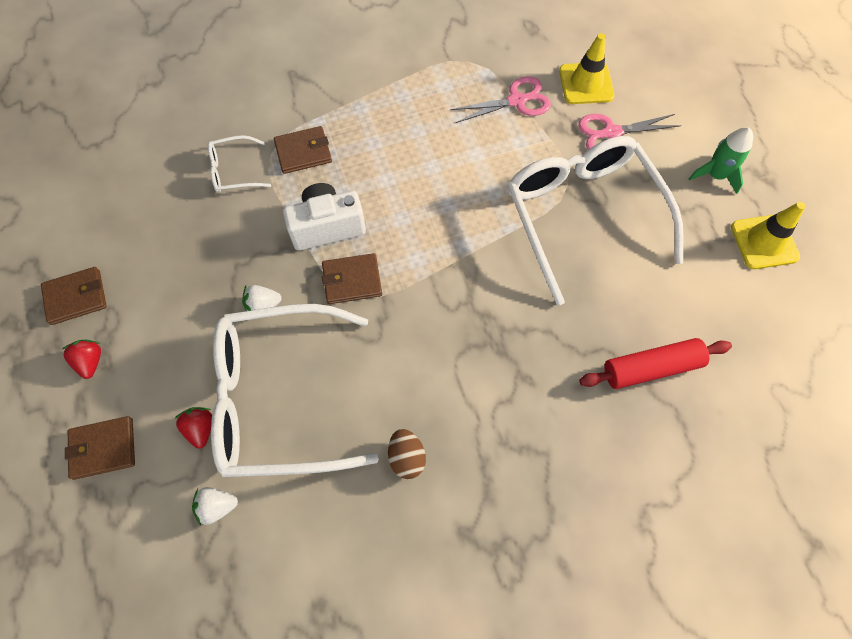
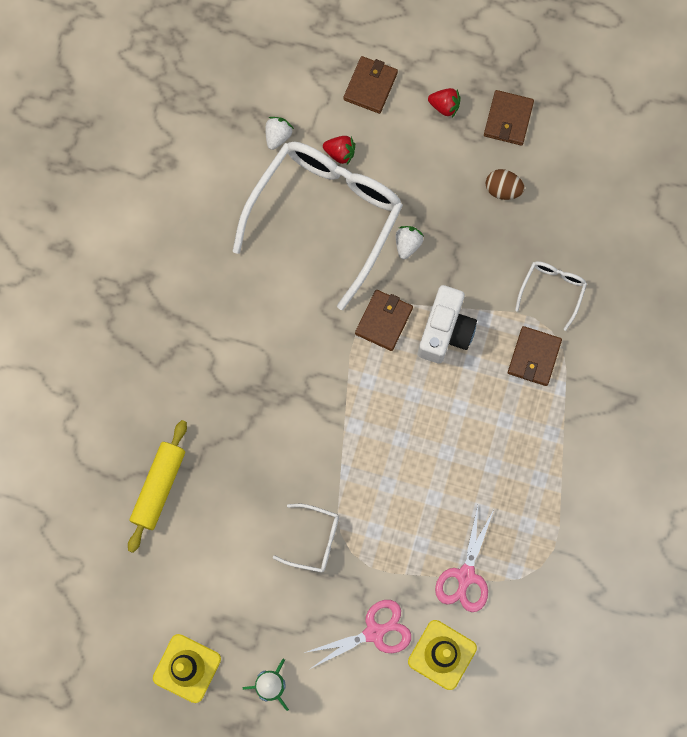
camera: 125 degrees right, 10 degrees up
(406, 457) = (222, 273): brown egg -> brown egg (503, 189)
(583, 216) = (314, 540): white glasses -> white glasses, size x0.43
(611, 133) = (374, 632): pink scissors -> pink scissors turned 45 degrees clockwise
(651, 368) = (159, 487): red rolling pin -> yellow rolling pin

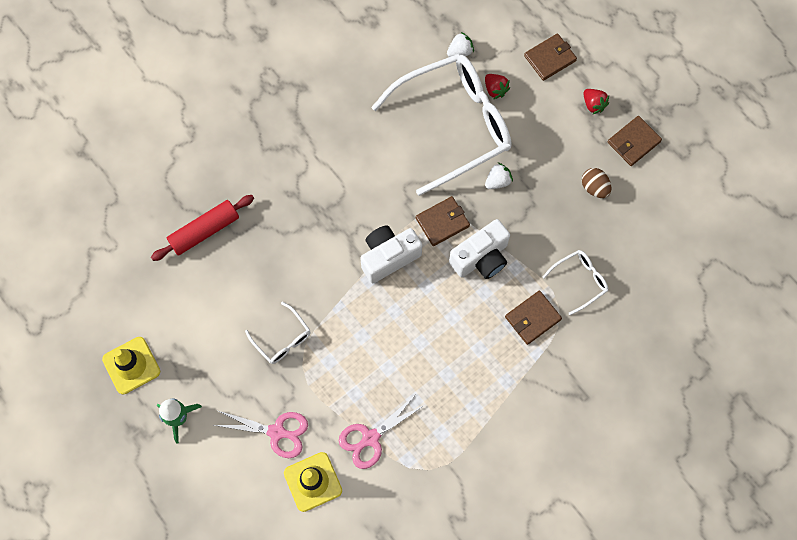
camera: 35 degrees right, 5 degrees down
(159, 487) = (204, 231): yellow rolling pin -> red rolling pin
(357, 390) = (388, 257): none -> white camera

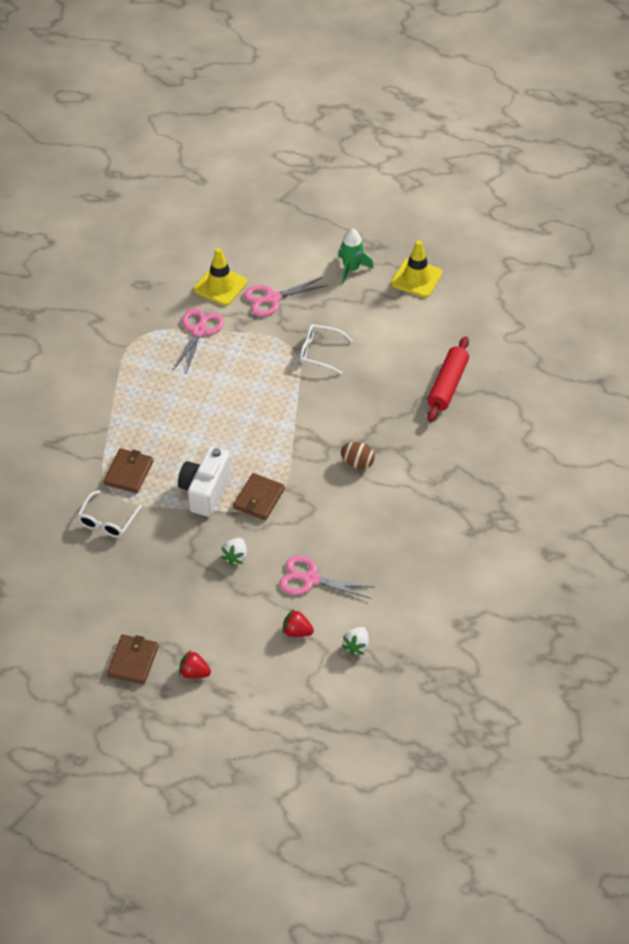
camera: 145 degrees right, 20 degrees down
(388, 257) = (283, 449): white camera -> none
(454, 125) = (310, 579): white glasses -> pink scissors
(550, 58) = (266, 691): brown wallet -> none
(594, 188) = (144, 601): brown egg -> brown egg (357, 463)

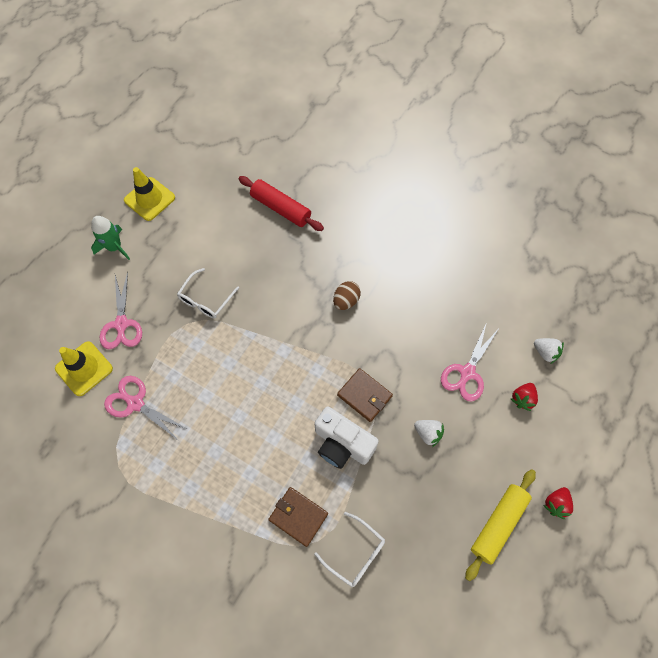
camera: 75 degrees left, 15 degrees up
(133, 661) = (534, 562): brown wallet -> none
(161, 627) = (498, 524): none -> yellow rolling pin

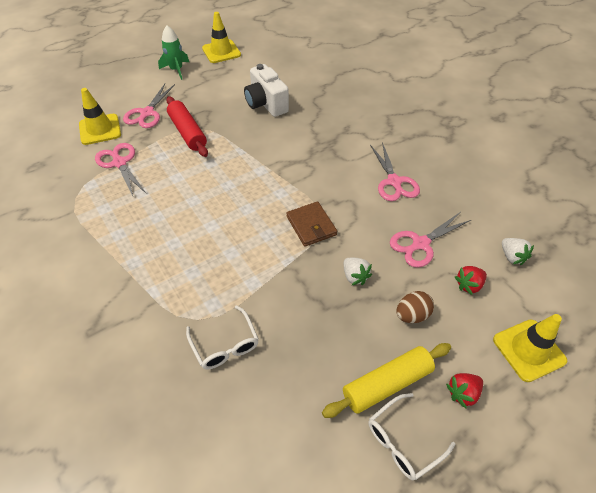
camera: 25 degrees right, 15 degrees down
(206, 299) = (220, 119): white glasses -> white glasses (403, 441)
(281, 208) = (317, 84): red rolling pin -> red rolling pin (187, 132)
(298, 516) = (192, 292): brown wallet -> none
(342, 444) = (268, 253): white camera -> white camera (266, 104)
(346, 301) = (335, 156): brown egg -> brown egg (412, 315)
(414, 310) = (394, 182): none -> pink scissors
(589, 441) = (528, 350): none -> yellow traffic cone

